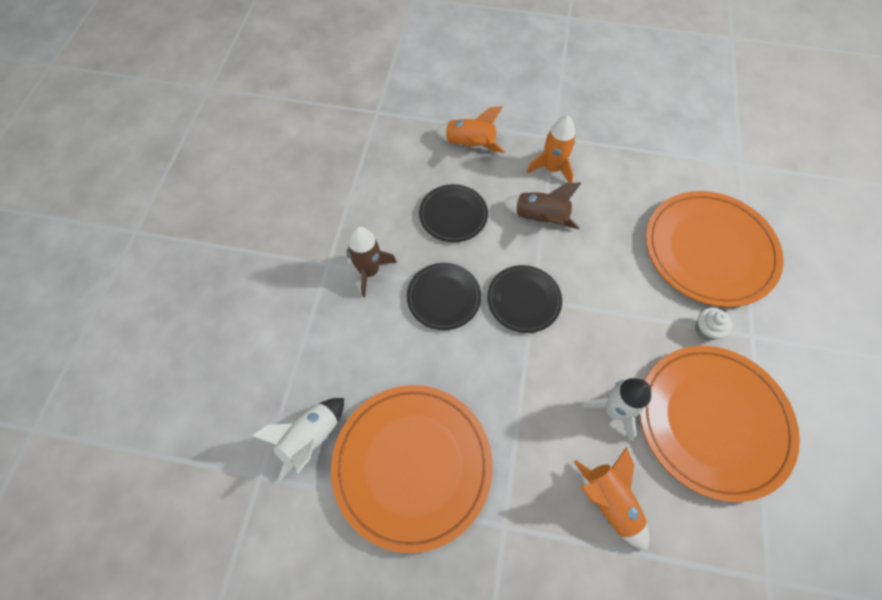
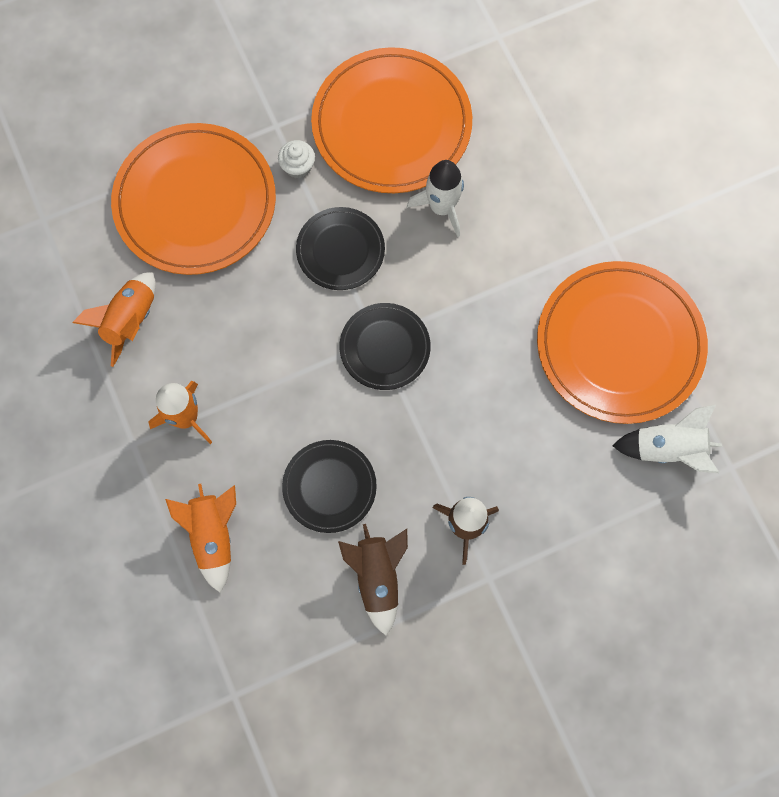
camera: 125 degrees left, 10 degrees up
(443, 297) = (439, 428): black plate -> black plate (340, 250)
(540, 219) = (269, 390): brown rocket -> brown rocket (377, 577)
(609, 502) = (526, 172): orange rocket -> orange rocket (130, 320)

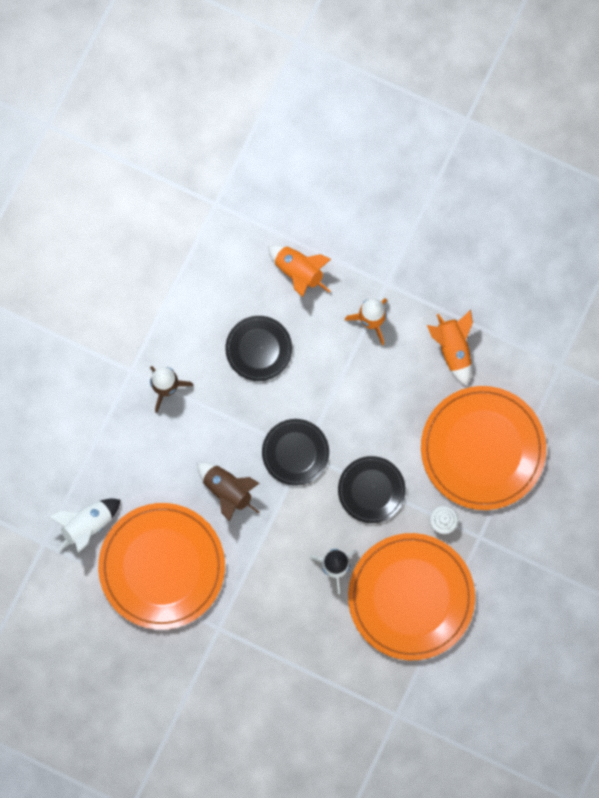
camera: 140 degrees right, 5 degrees up
(377, 577) = (191, 322): brown rocket -> brown rocket (227, 490)

